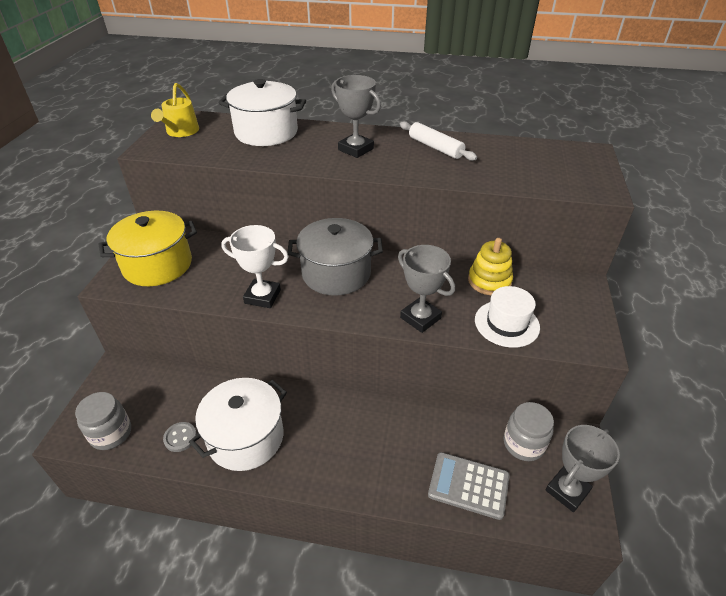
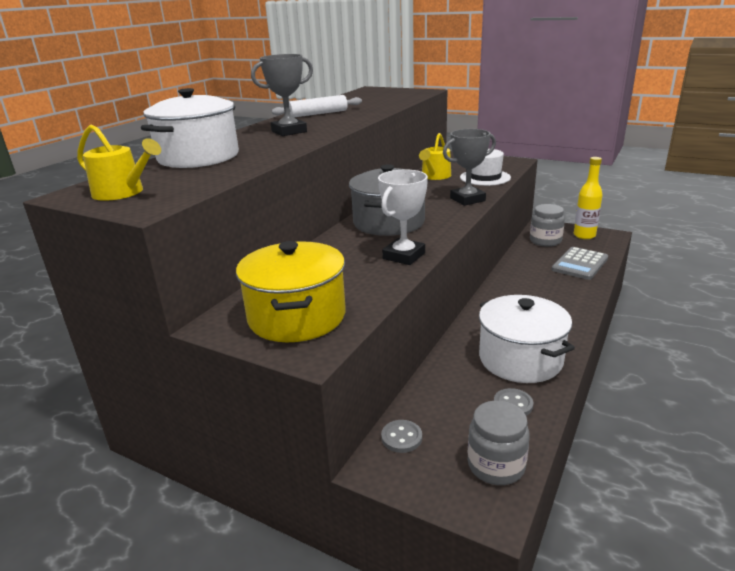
camera: 70 degrees left, 15 degrees down
(142, 376) = (401, 437): none -> grey button
(489, 281) = (435, 176): yellow stacking toy -> yellow watering can
(567, 491) = (584, 235): grey trophy -> yellow bottle

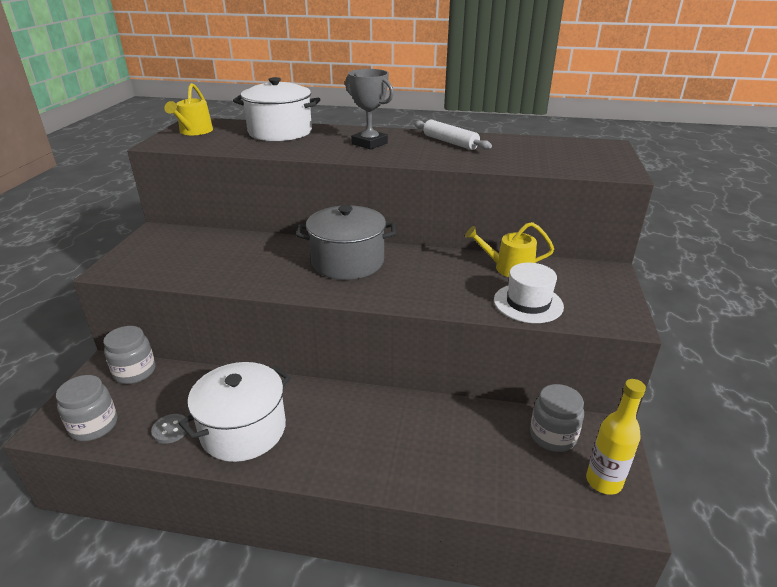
camera: 70 degrees right, 5 degrees up
(297, 317) = (160, 255): yellow pot -> none
(401, 437) = (135, 372): grey button -> grey jar
(404, 256) = (268, 281): white trophy -> none
(467, 199) = (436, 298): grey trophy -> none
(580, 264) = (492, 476): grey calculator -> none

